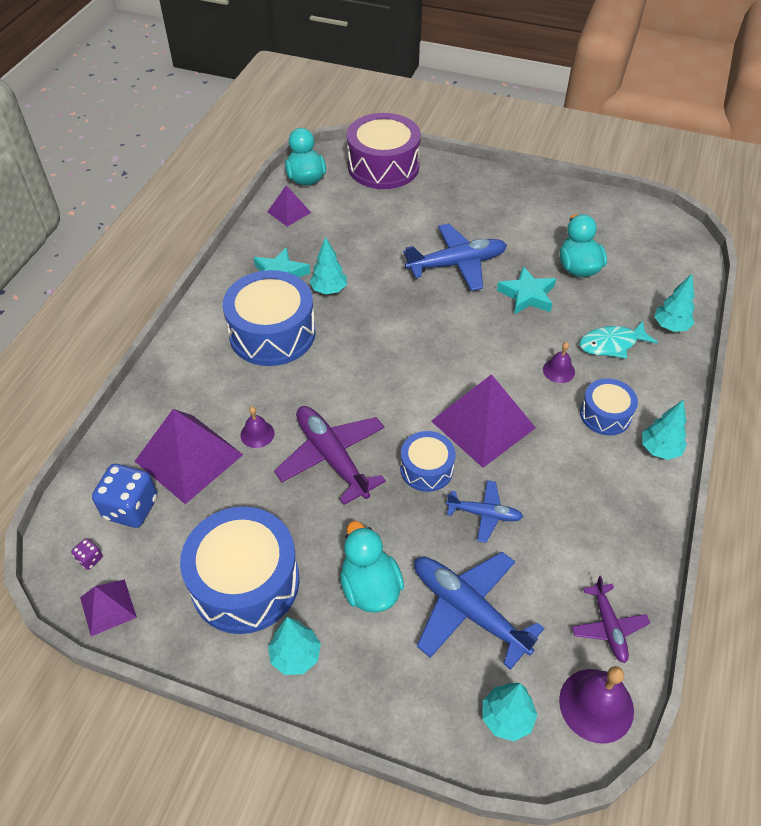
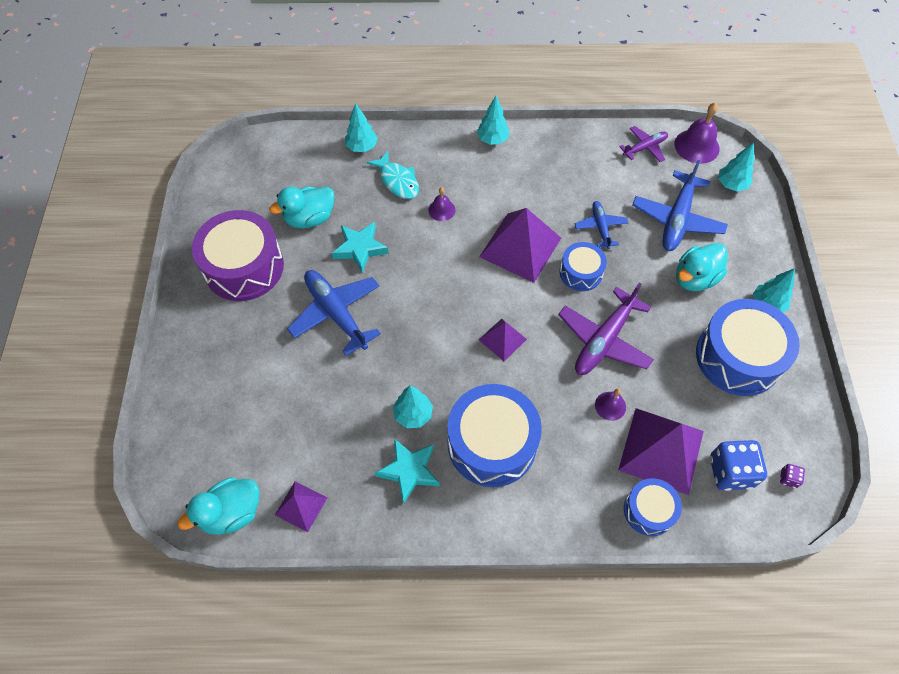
camera: 110 degrees left, 10 degrees up
(108, 607) = (813, 442): purple pyramid -> purple pyramid (502, 339)
(383, 166) = (188, 432): purple drum -> purple drum (244, 267)
(605, 415) = (474, 174): blue drum -> blue drum (649, 510)

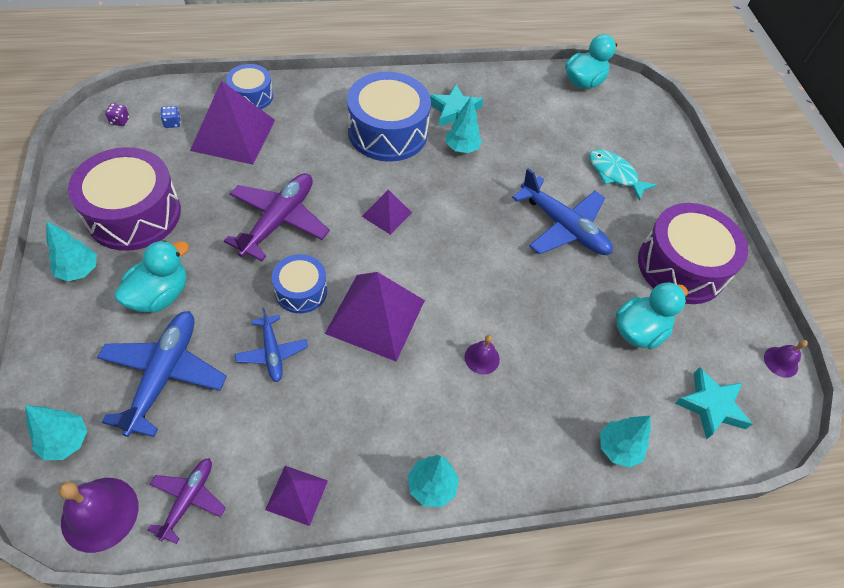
camera: 165 degrees right, 5 degrees down
(301, 506) = (533, 87): purple pyramid -> purple pyramid (296, 495)
(360, 248) = (565, 298): turquoise star -> turquoise star (711, 406)
(398, 181) = (550, 396): turquoise fish -> turquoise fish (614, 174)
(610, 406) = (277, 164): purple bell -> purple bell (781, 362)
(645, 148) = (188, 499): purple plane -> purple plane turned 150 degrees clockwise
(730, 472) = (172, 123): blue dice -> blue dice, size x0.44
(738, 357) = (134, 214): blue drum -> purple drum

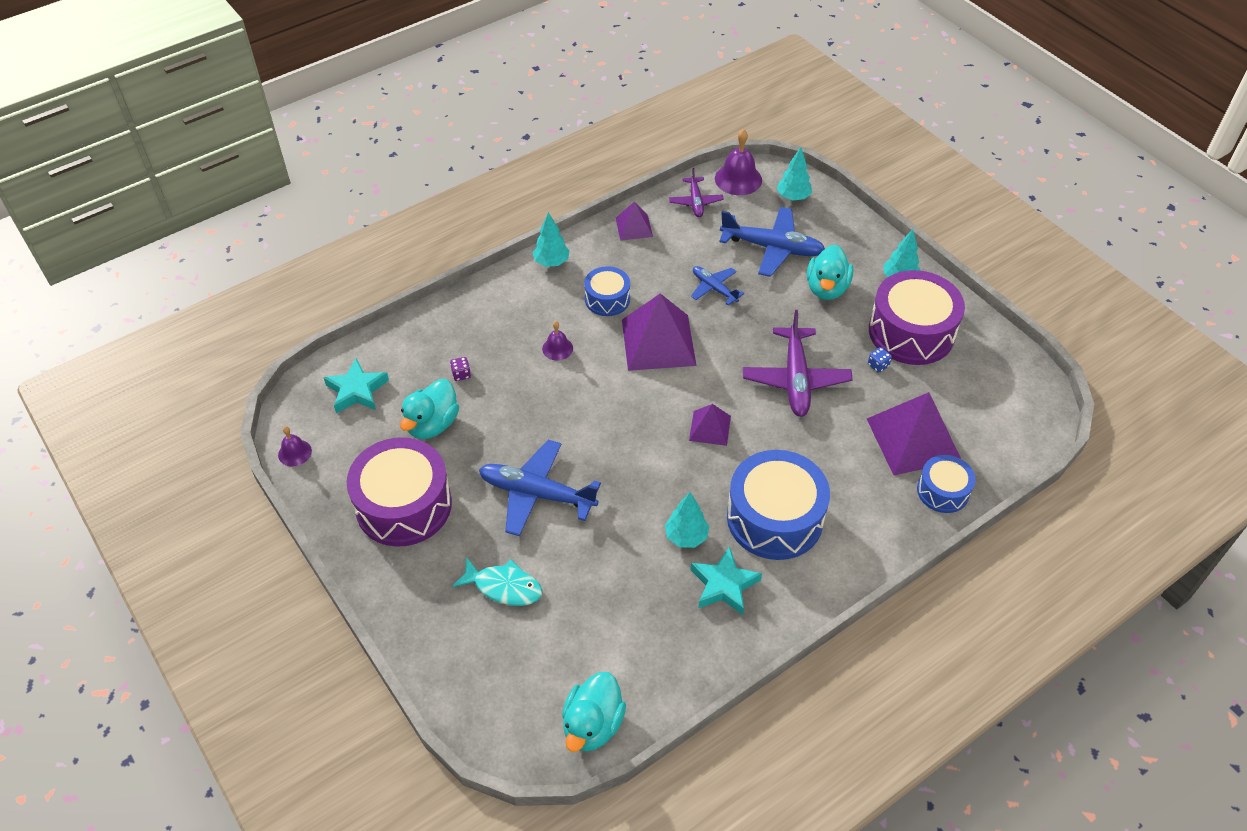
camera: 160 degrees right, 5 degrees down
(120, 121) = (1022, 402): purple dice -> purple dice (461, 374)
(164, 375) = (772, 248): blue plane -> blue plane turned 60 degrees counterclockwise
(172, 123) = (977, 423): blue dice -> blue dice (878, 365)
(301, 291) = (729, 335): blue drum -> blue drum (607, 299)
(618, 448) = (427, 332): turquoise tree -> none

